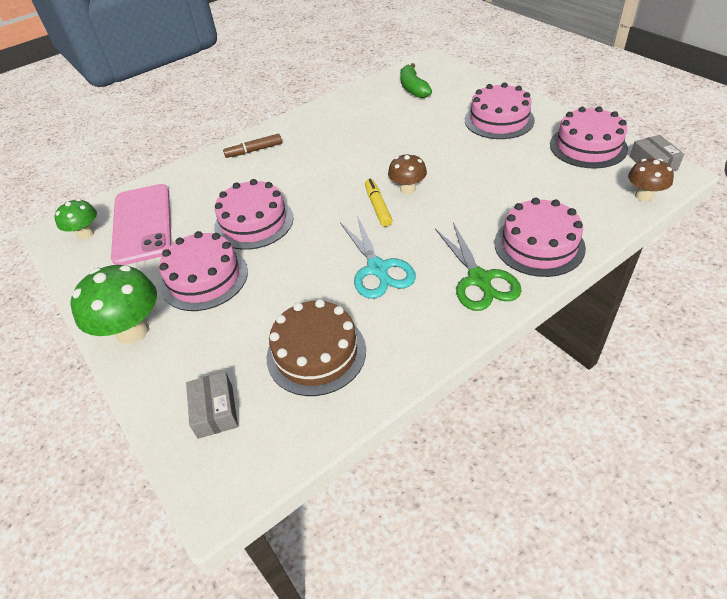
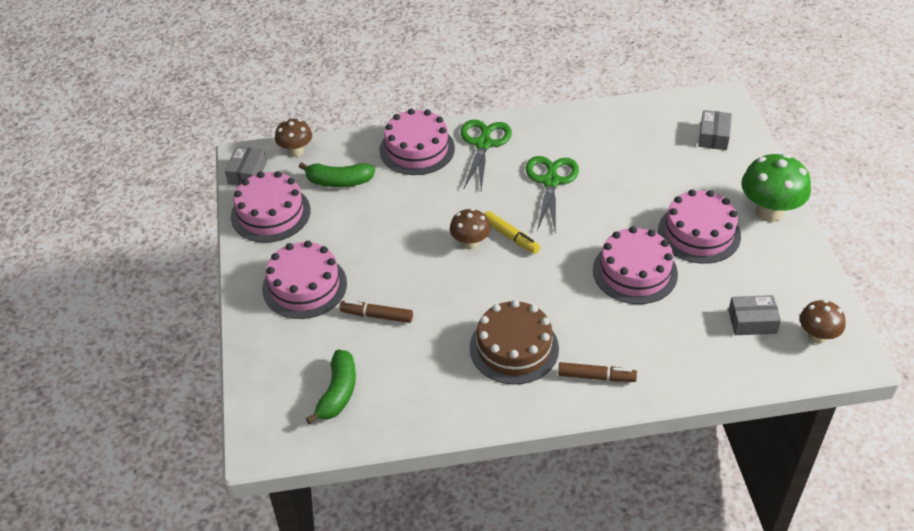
camera: 155 degrees left, 0 degrees up
(86, 234) = (817, 336): green mushroom -> brown mushroom
(142, 224) = (752, 322): pink phone -> grey box
(316, 353) = (631, 143): brown cake -> brown cake (514, 348)
(378, 207) = (510, 237): yellow marker -> yellow marker turned 60 degrees counterclockwise
(378, 269) = (551, 181): turquoise scissors -> green scissors
(430, 125) = (376, 316): none -> brown marker
(570, 188) = (339, 181): none -> green banana

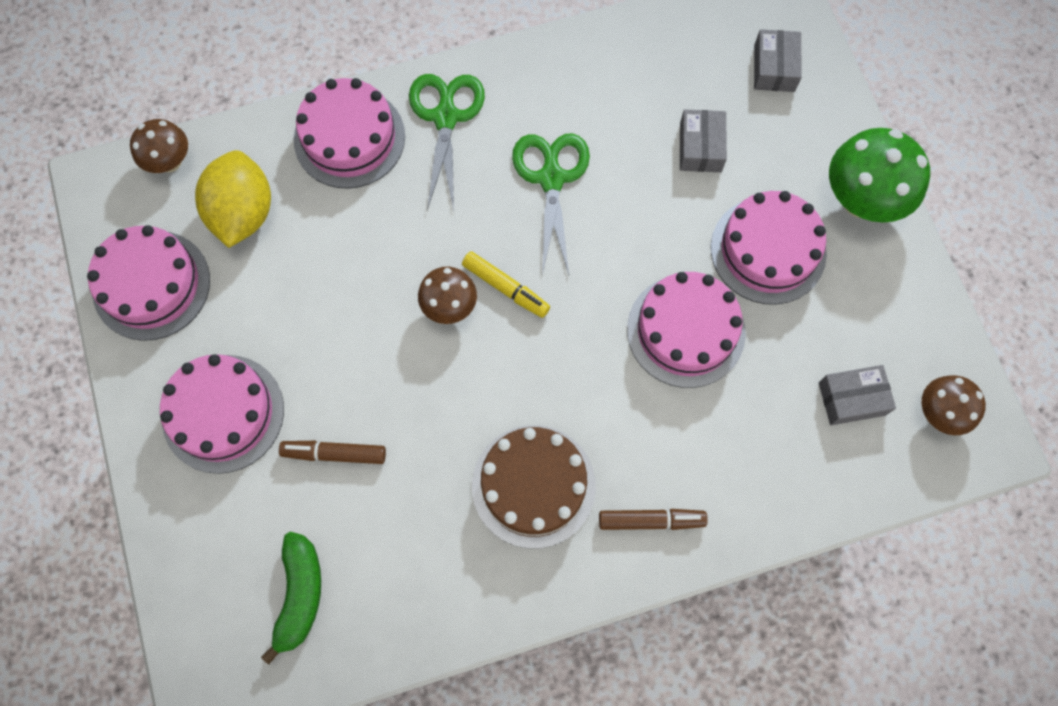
camera: 10 degrees left, 25 degrees up
(247, 173) = (103, 212): grey box -> grey box (700, 147)
(339, 181) = (243, 213): green banana -> yellow lemon

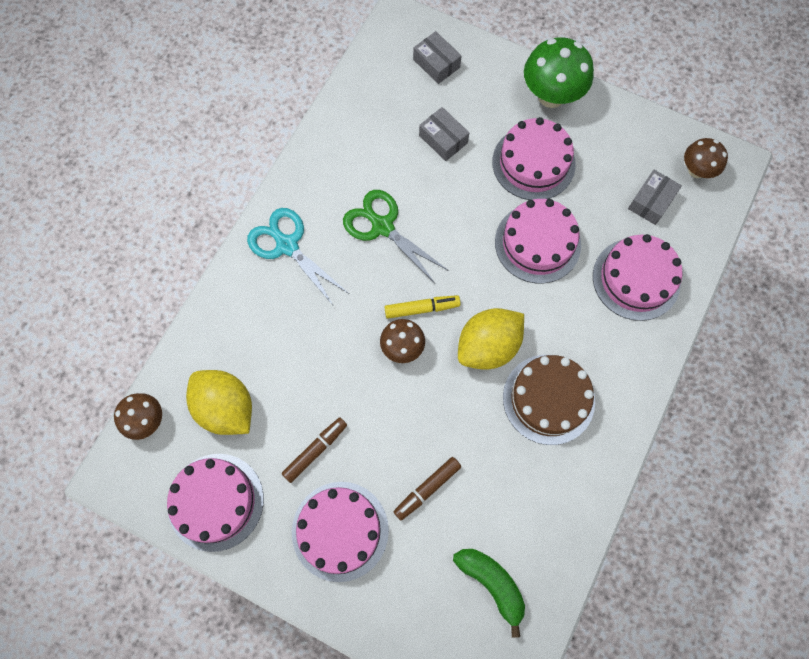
camera: 45 degrees left, 0 degrees up
(349, 138) = (243, 307): pink cake -> pink cake (636, 279)
(446, 116) = (286, 245): green scissors -> turquoise scissors
(529, 381) = (488, 346): none -> yellow lemon
(651, 520) = (624, 358): brown marker -> brown marker (315, 450)

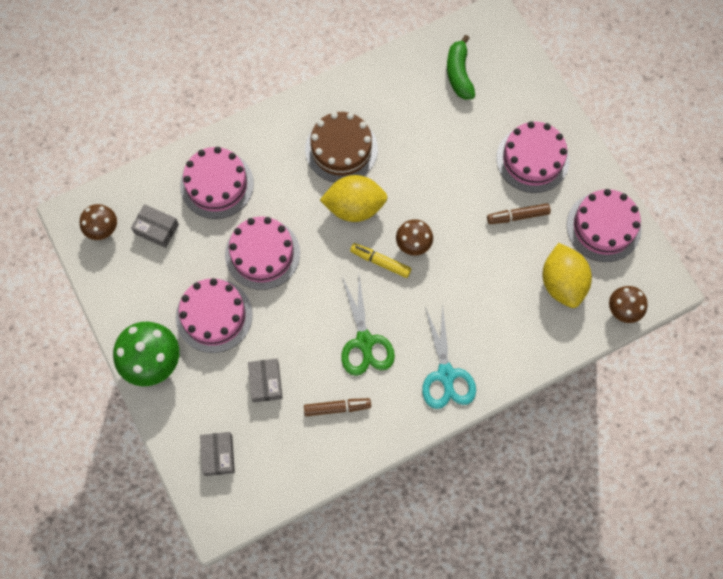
camera: 145 degrees left, 0 degrees up
(427, 489) = (460, 147): brown marker -> brown marker (337, 408)
(651, 202) = (156, 229): grey box -> grey box turned 45 degrees clockwise

